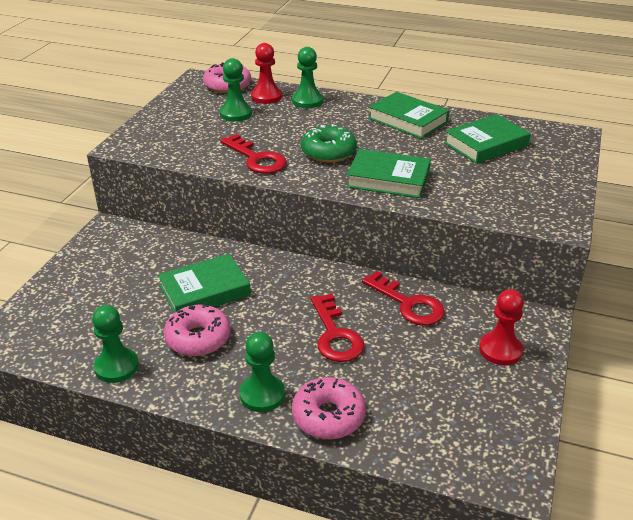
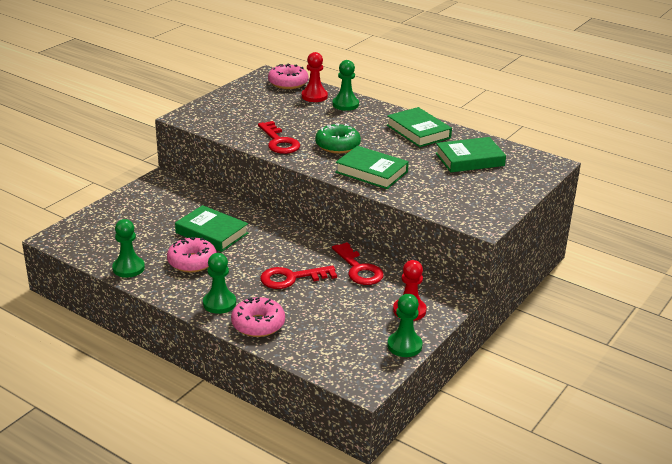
camera: 15 degrees right, 5 degrees down
(205, 291) = (211, 233): green book -> green book turned 45 degrees clockwise
(236, 114) = (282, 106): green pawn -> green pawn (404, 346)
(335, 335) = (291, 278): red key -> red key turned 75 degrees clockwise

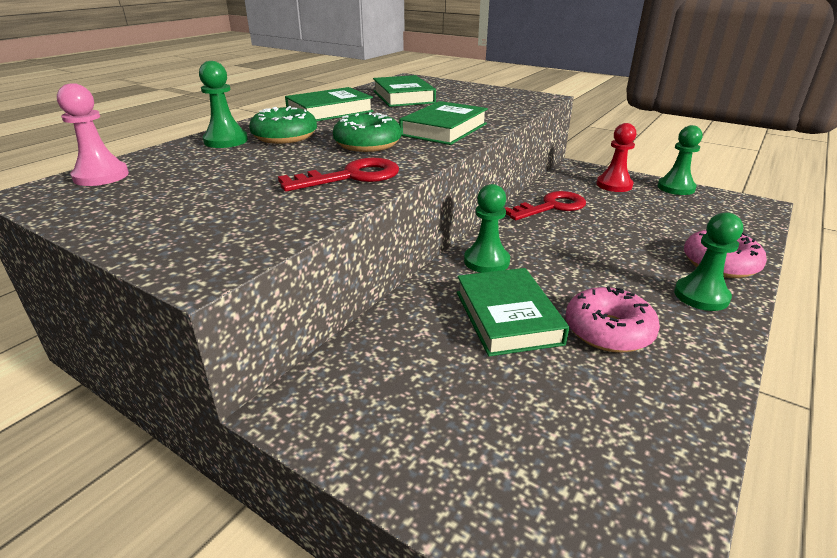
camera: 90 degrees left, 0 degrees up
(128, 268) = (679, 412): green pawn -> green pawn (486, 261)
(211, 233) = (507, 317): green book -> green book turned 45 degrees counterclockwise
(288, 83) = (101, 176): pink donut -> pink pawn
(291, 278) = (598, 245): red key -> none
(314, 96) = (179, 158): red pawn -> none
(354, 120) = (285, 136): none -> green donut

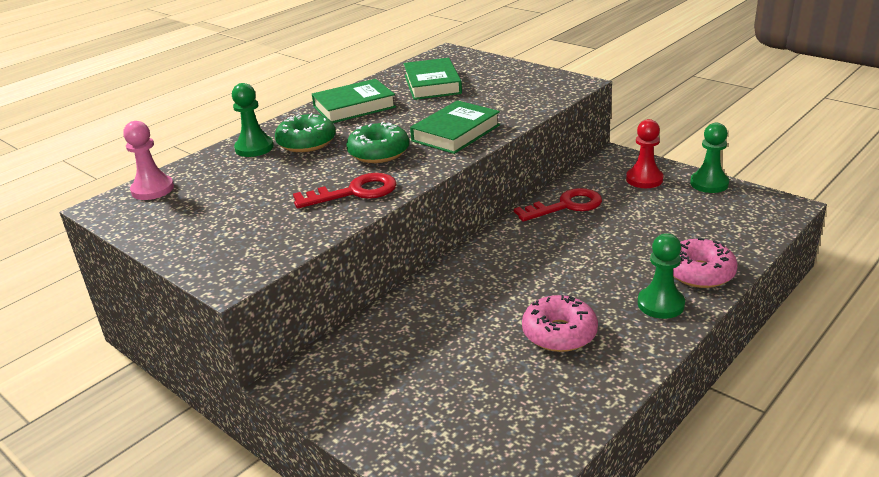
camera: 10 degrees right, 0 degrees up
(486, 261) = (479, 265): green pawn -> none
(507, 317) = (478, 318): green book -> none

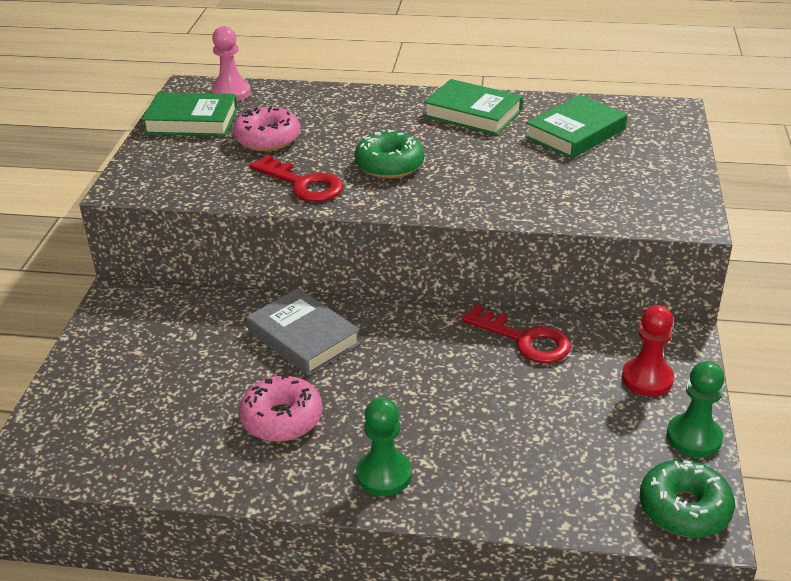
camera: 55 degrees right, 5 degrees up
(254, 148) = (340, 102): green pawn -> none
(306, 142) = (374, 121): green donut -> green donut (684, 508)
(456, 133) = (474, 190): green book -> green book (192, 121)
(468, 295) = (303, 338): none -> grey book
(699, 273) = (471, 487): pink donut -> pink donut (267, 139)

